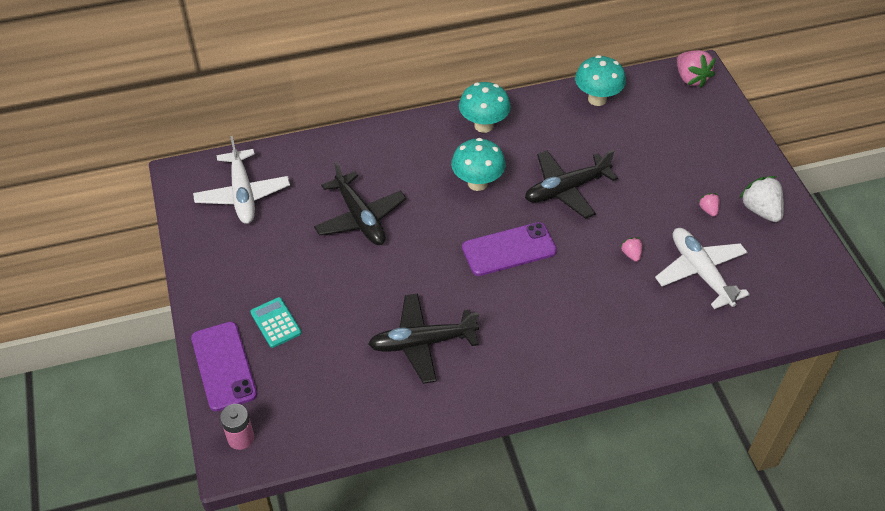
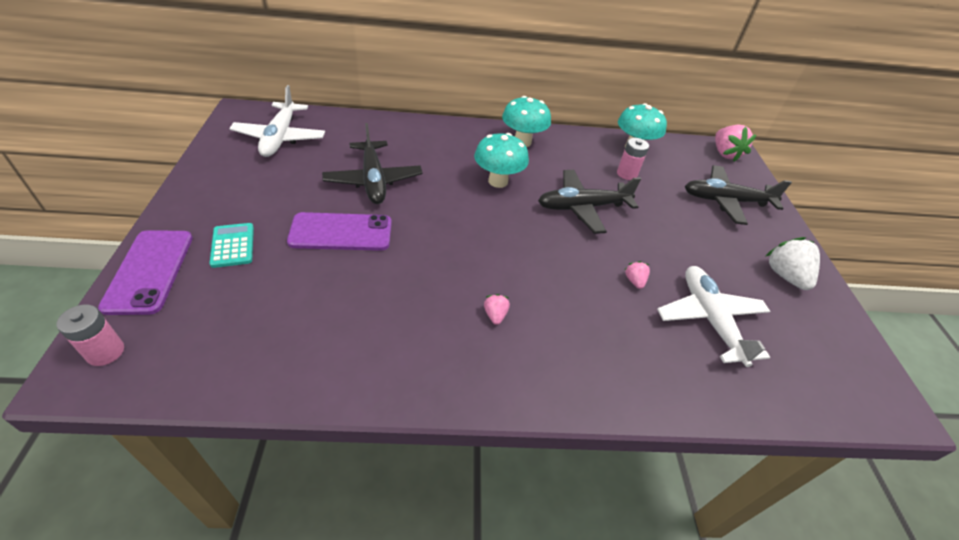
camera: 10 degrees right, 5 degrees down
(422, 343) = (371, 307): black plane -> black plane (726, 201)
(509, 249) = (505, 243): purple phone -> purple phone (341, 232)
(598, 136) = (627, 174): none -> pink battery
(708, 210) = (727, 261): pink strawberry -> pink strawberry (495, 315)

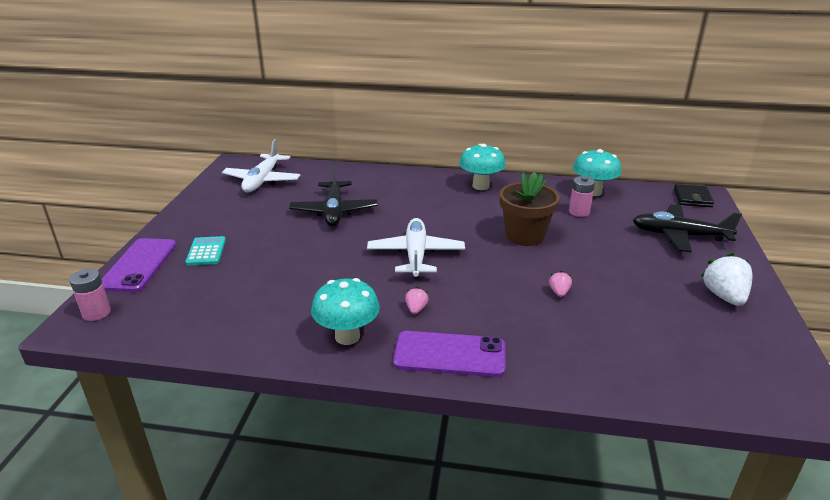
camera: 15 degrees right, 15 degrees down
(341, 232) = (296, 246): purple phone -> purple phone (449, 355)
(498, 181) = (448, 215): turquoise mushroom -> turquoise mushroom (347, 336)
(582, 207) = (525, 236): black plane -> brown flower pot
(710, 319) = (628, 325): white plane -> white plane (416, 255)
(725, 154) = (692, 198): pink strawberry -> black wallet

